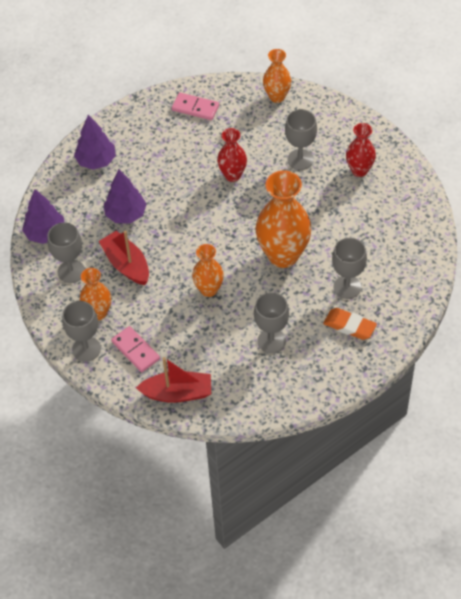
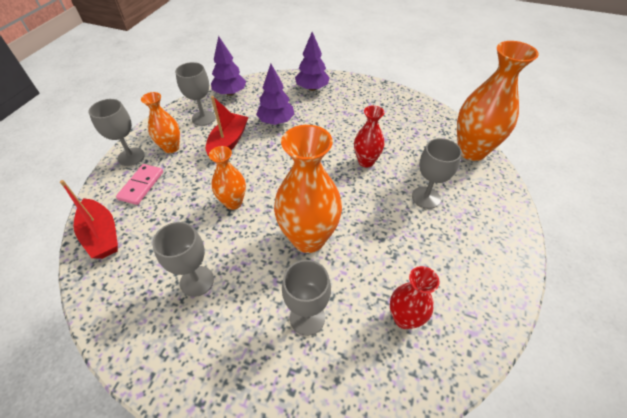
camera: 55 degrees right, 5 degrees down
(195, 108) = (408, 112): pink domino -> none
(277, 96) = (471, 151): orange vase -> orange vase, size x1.78
(349, 326) = (254, 350): orange eraser -> none
(359, 170) = (461, 250): red vase -> red vase (404, 318)

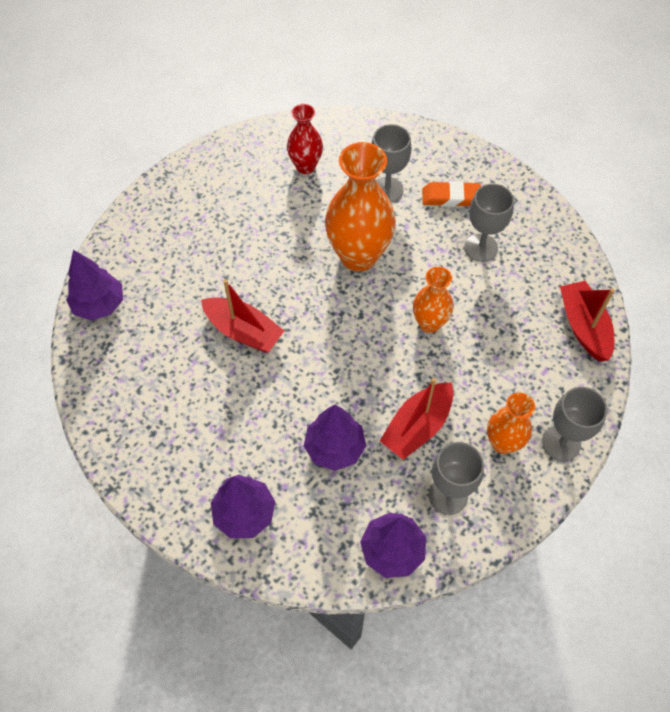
camera: 160 degrees left, 10 degrees up
(141, 185) = (543, 385): pink domino -> none
(236, 331) = (451, 197): none -> orange eraser
(366, 161) = (243, 331): red vase -> red boat
(426, 197) = (206, 262): grey goblet -> none
(471, 151) = (99, 305): orange vase -> purple tree

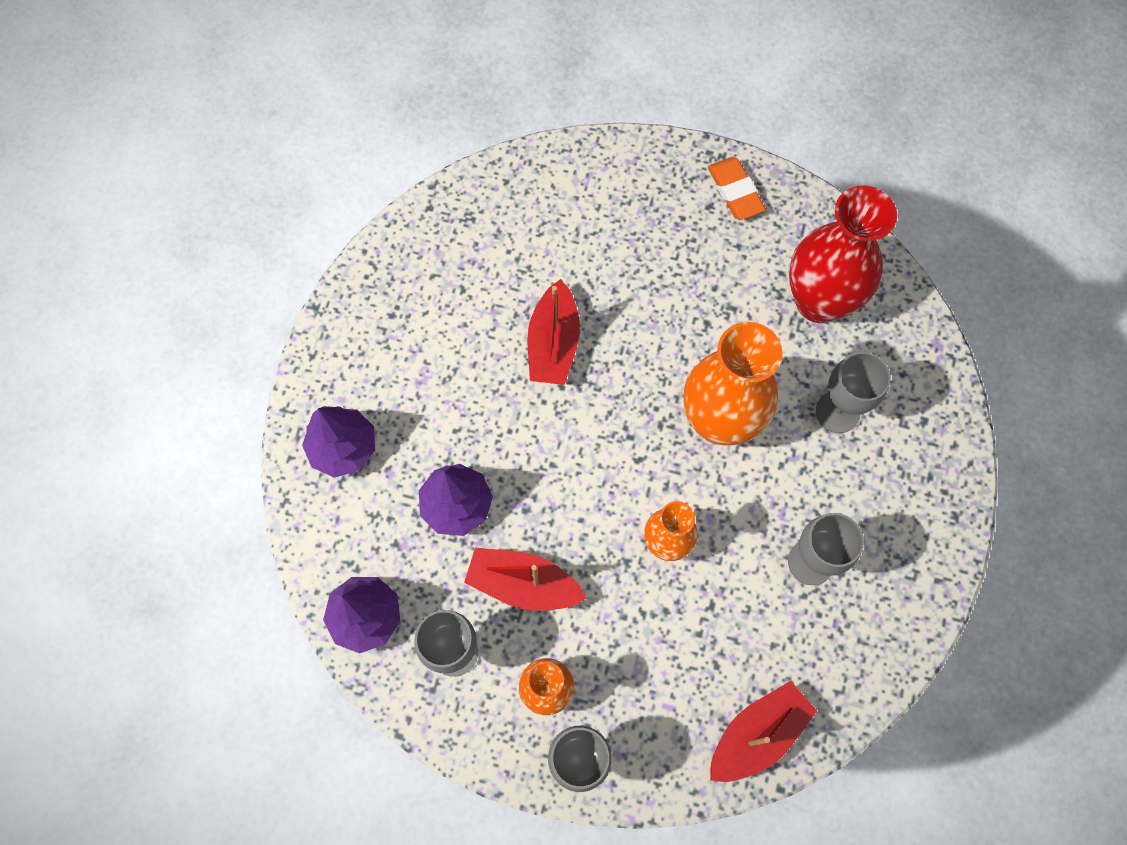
camera: 65 degrees right, 10 degrees up
(99, 305) = (514, 184): purple tree -> none
(305, 166) = (819, 301): red vase -> red vase, size x1.78
(451, 197) = (870, 494): orange eraser -> orange eraser (735, 191)

